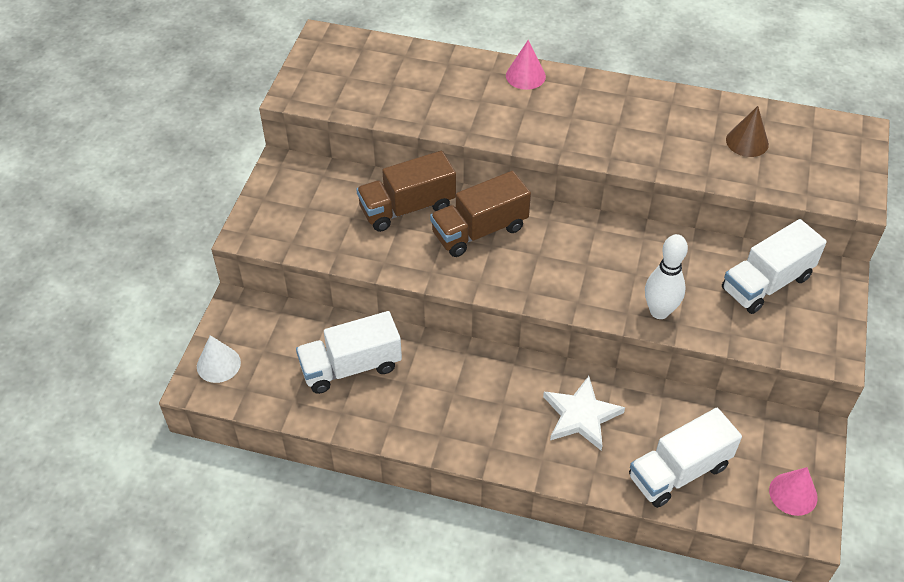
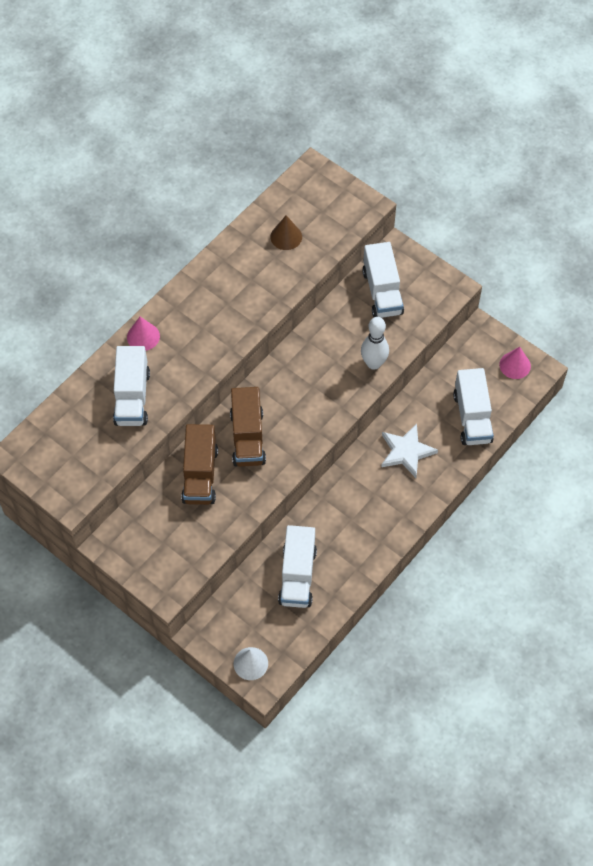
camera: 65 degrees left, 10 degrees up
(445, 94) = (132, 397): none -> white truck

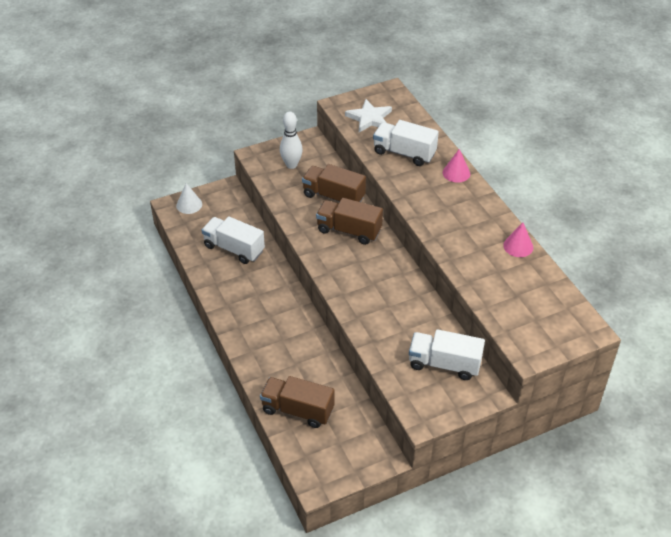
camera: 115 degrees right, 15 degrees down
(286, 236) = (517, 285): brown cone -> none
(373, 363) = (372, 329): white bowling pin -> white bowling pin (291, 165)
(406, 452) = (293, 351): white star -> white star (369, 118)
(472, 417) = (297, 410): white truck -> brown truck
(515, 365) = (332, 468): pink cone -> pink cone (518, 246)

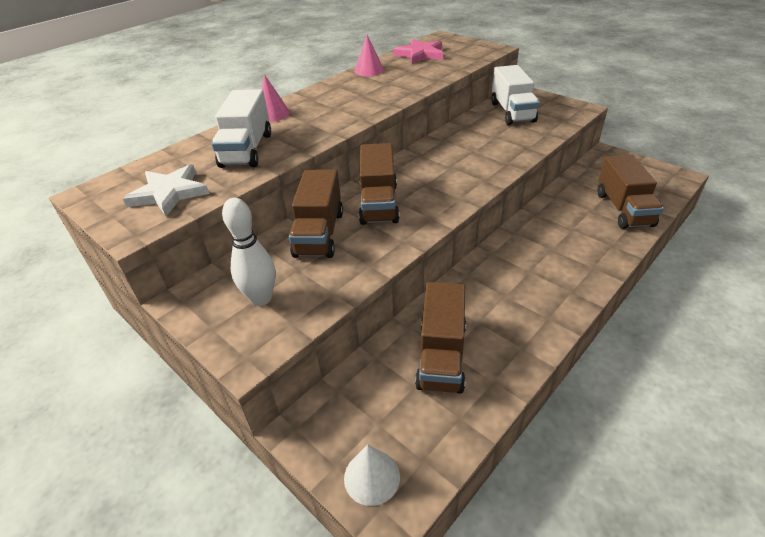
camera: 110 degrees left, 5 degrees down
(234, 249) = (441, 355): white truck -> brown truck
(542, 293) = (420, 54): none -> pink star

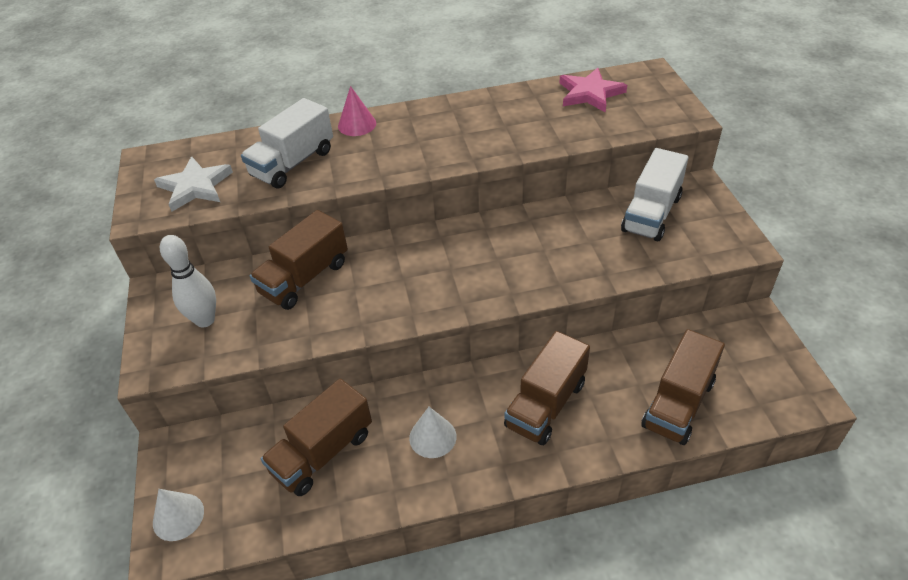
camera: 35 degrees right, 5 degrees up
(369, 70) = (508, 98): pink cone -> none
(378, 203) = (384, 270): brown truck -> brown truck (545, 404)
(508, 301) = (432, 437): none -> white cone

